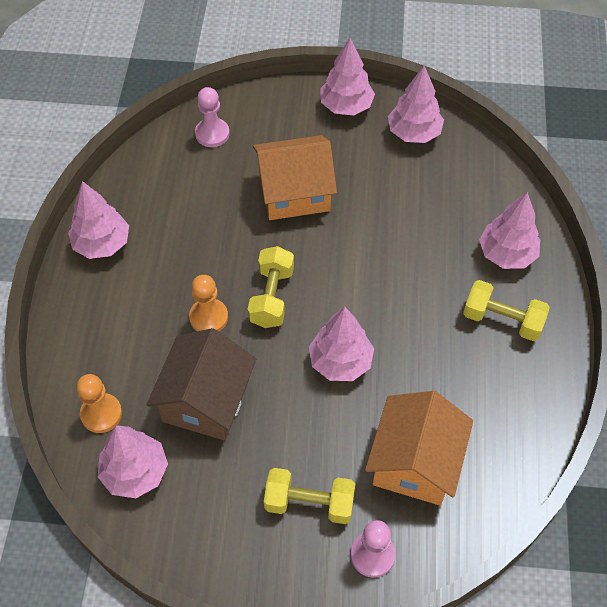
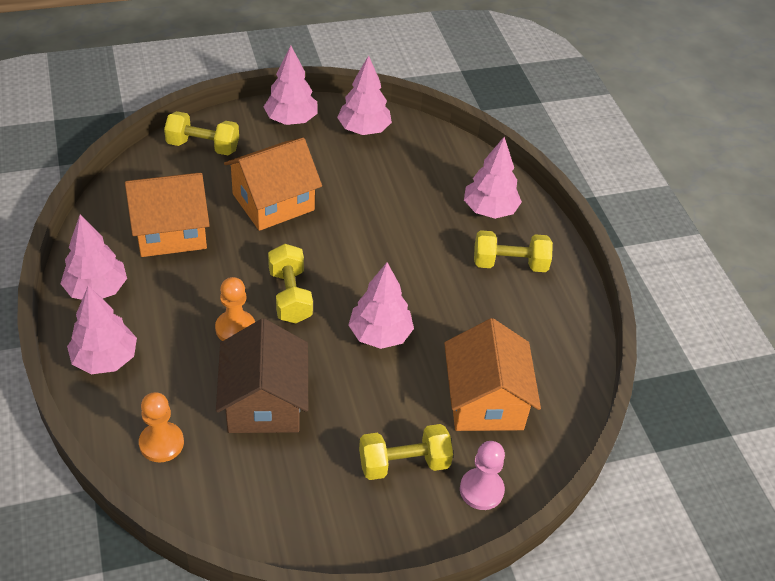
camera: 25 degrees left, 10 degrees down
(135, 472) = (219, 486): pink tree -> pink tree (105, 359)
(188, 200) = (170, 231): none -> orange house
(212, 134) = (170, 169): pink pawn -> none
(251, 117) = (203, 146): none -> yellow dumbbell

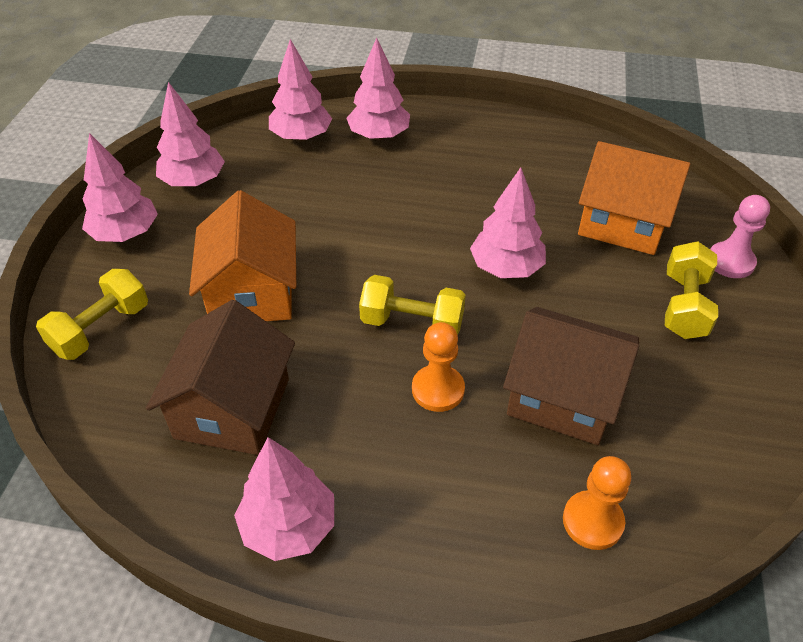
camera: 60 degrees left, 0 degrees up
(105, 359) = (424, 550): pink tree -> pink tree (301, 137)
(170, 231) = (232, 408): orange house -> brown house
(509, 264) = (458, 148): yellow dumbbell -> none

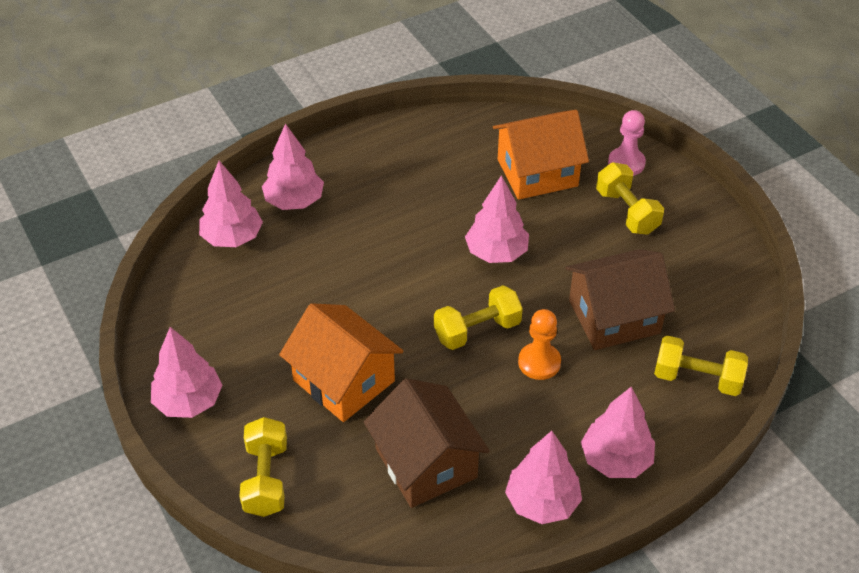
camera: 40 degrees left, 0 degrees up
(194, 182) = (189, 327): pink tree -> pink tree (616, 460)
(592, 521) = (697, 378): orange pawn -> yellow dumbbell

